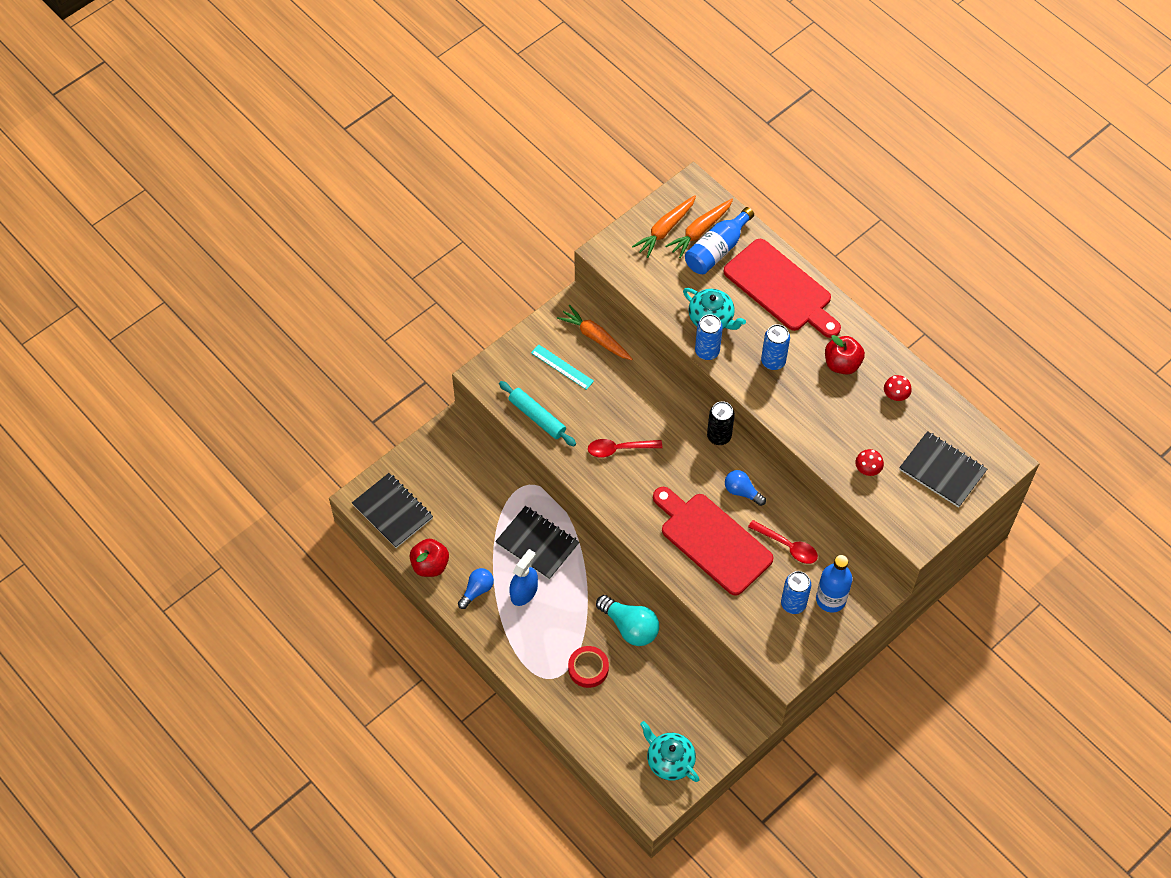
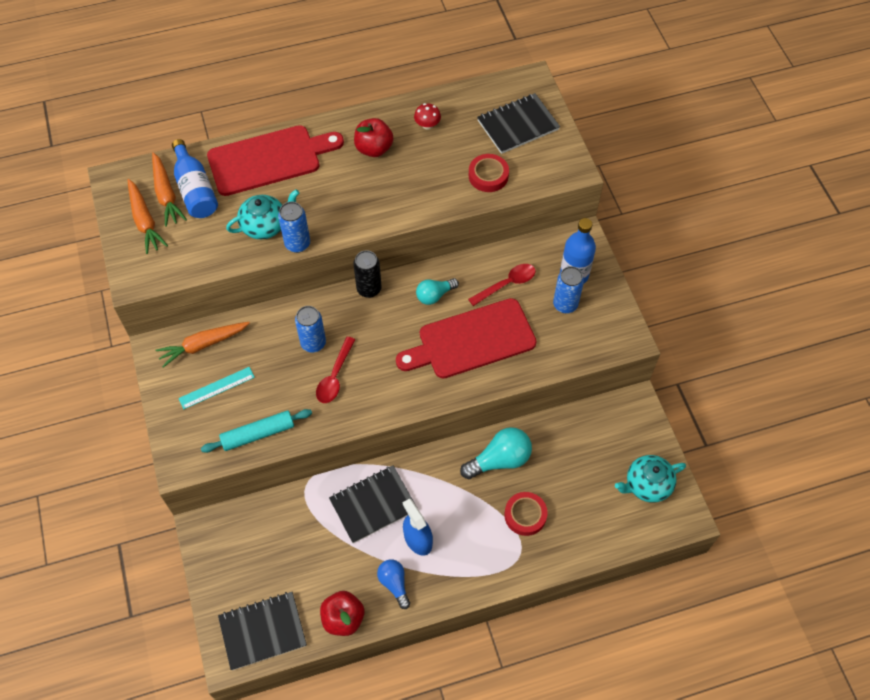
camera: 65 degrees left, 0 degrees up
(742, 491) = (434, 295): blue light bulb -> turquoise light bulb
(773, 361) = (340, 197): blue can -> blue can (313, 343)
(867, 469) = (488, 176): red mushroom -> red tape

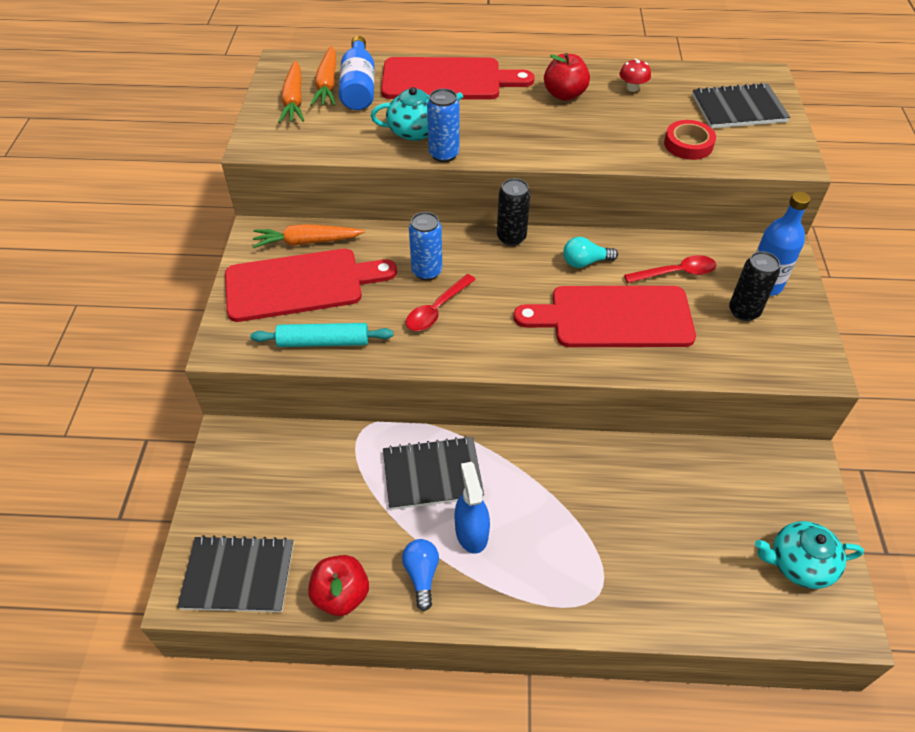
camera: 20 degrees right, 10 degrees down
(216, 388) = (301, 284): turquoise ruler -> red cutting board
(500, 460) = (607, 473): turquoise light bulb -> none
(525, 515) = (620, 548): red tape -> none
(565, 304) = (744, 311): blue can -> black can

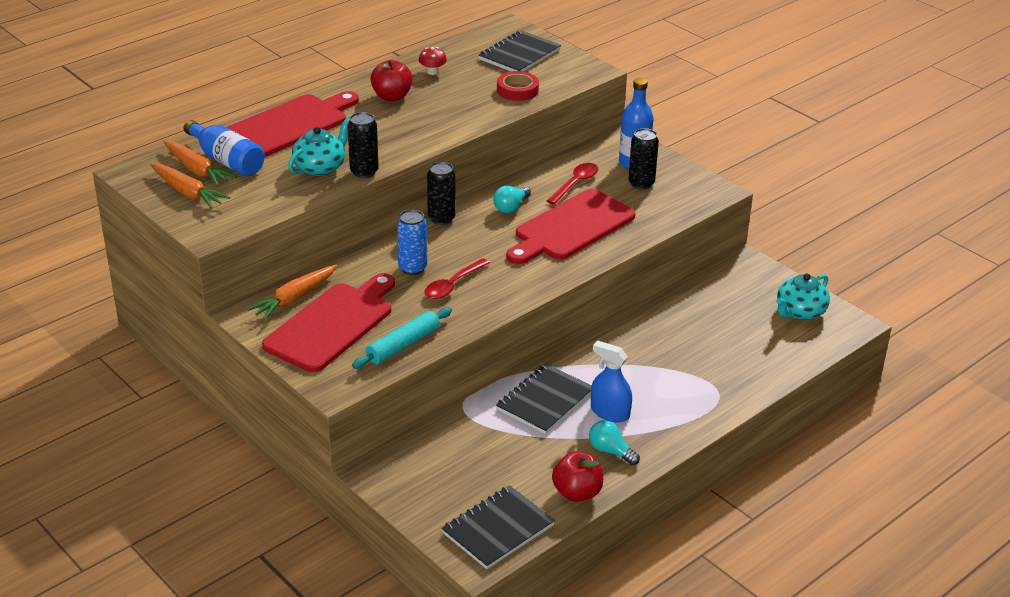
camera: 45 degrees left, 15 degrees down
(421, 575) = (610, 451): blue light bulb -> turquoise light bulb
(437, 309) = (453, 285): red spoon -> red spoon turned 45 degrees clockwise
(444, 154) = (364, 172): blue can -> black can

